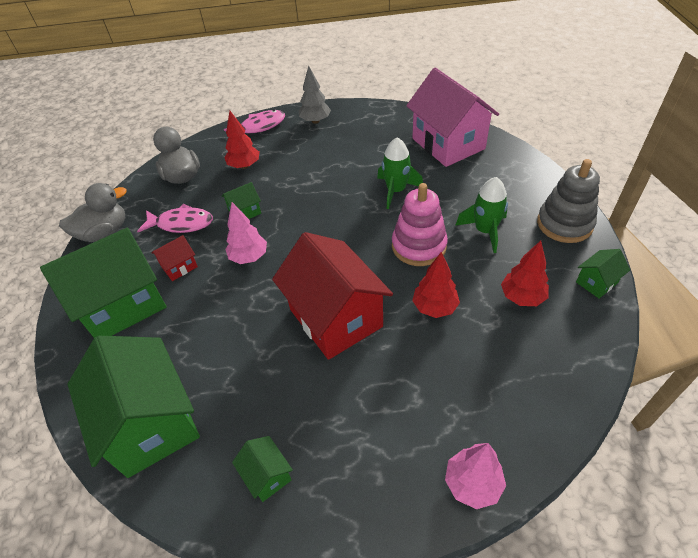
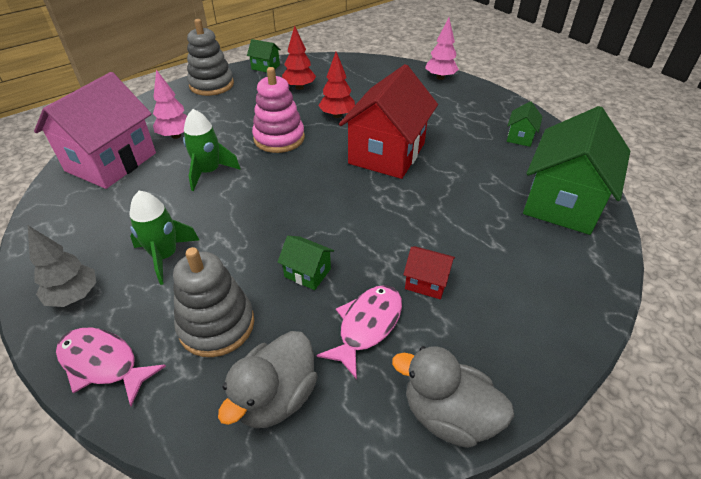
camera: 125 degrees left, 5 degrees down
(123, 304) = (509, 298): green house -> none
(181, 223) = (367, 326): pink fish -> pink fish turned 60 degrees clockwise
(244, 166) = (216, 325): red tree -> grey stacking toy
(249, 257) = (369, 233): pink tree -> pink tree (176, 136)
(485, 231) = (240, 113): green rocket -> green rocket (165, 256)

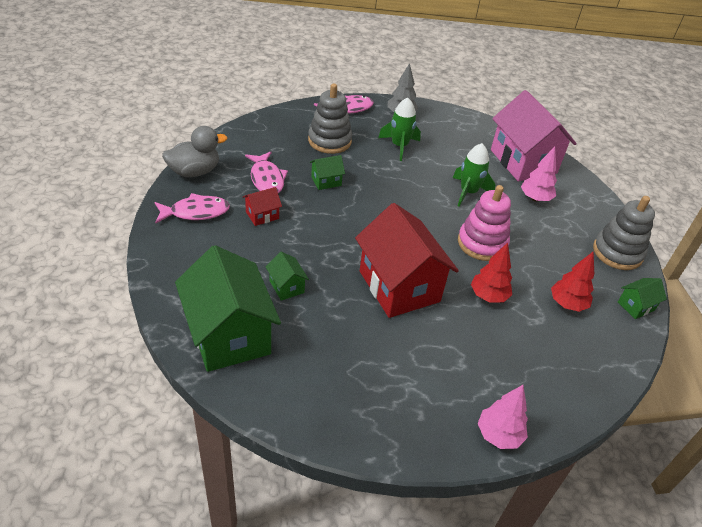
camera: 125 degrees right, 0 degrees up
(276, 397) = (270, 137): grey duck -> none
(501, 341) = (196, 212): none -> pink fish
(520, 137) = (326, 394): green house -> green house (286, 286)

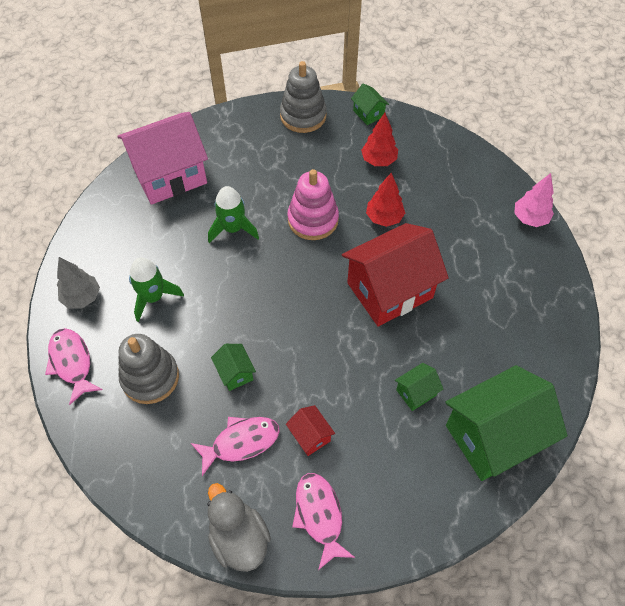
camera: 90 degrees left, 15 degrees up
(535, 198) = (234, 170): pink tree -> none

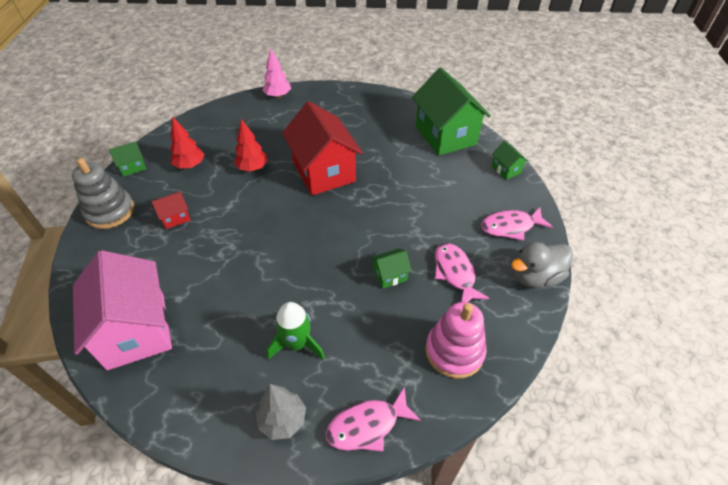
camera: 85 degrees left, 10 degrees down
(150, 377) = (390, 345): grey stacking toy -> none
(233, 228) = (230, 273): green rocket -> none
(310, 436) = (448, 228): red house -> red house (175, 217)
(313, 219) = (239, 213): pink stacking toy -> pink stacking toy (454, 351)
(416, 392) = (413, 167): green house -> green house (506, 169)

